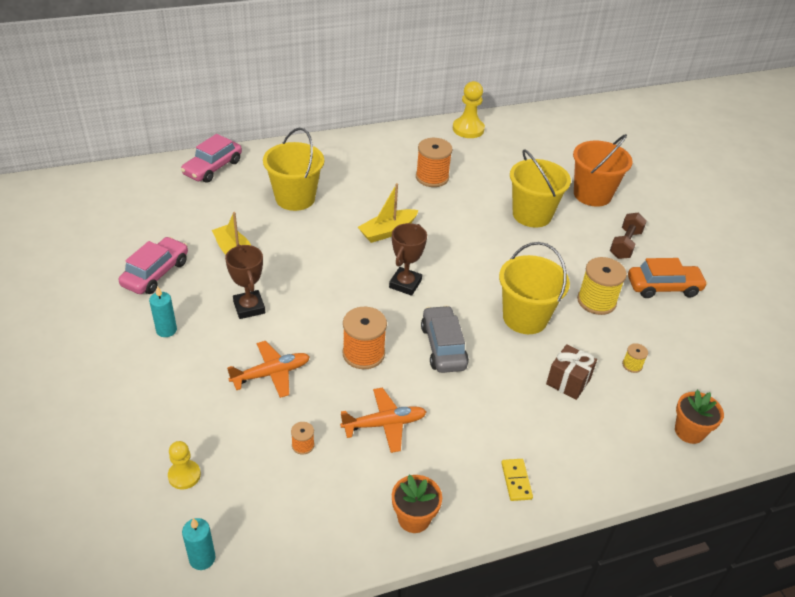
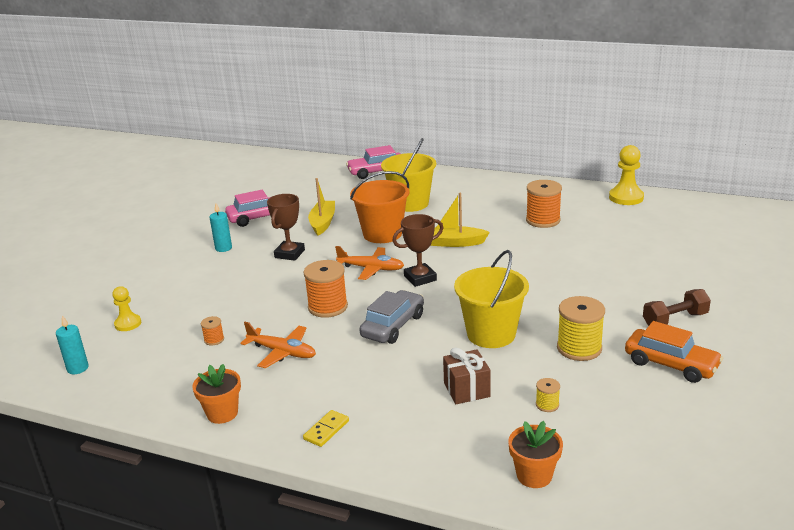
camera: 45 degrees right, 15 degrees down
(271, 374) = (251, 294): orange plane -> orange plane (371, 269)
(532, 215) = (603, 270): yellow bucket -> none
(592, 194) = (692, 274): orange bucket -> orange bucket (382, 234)

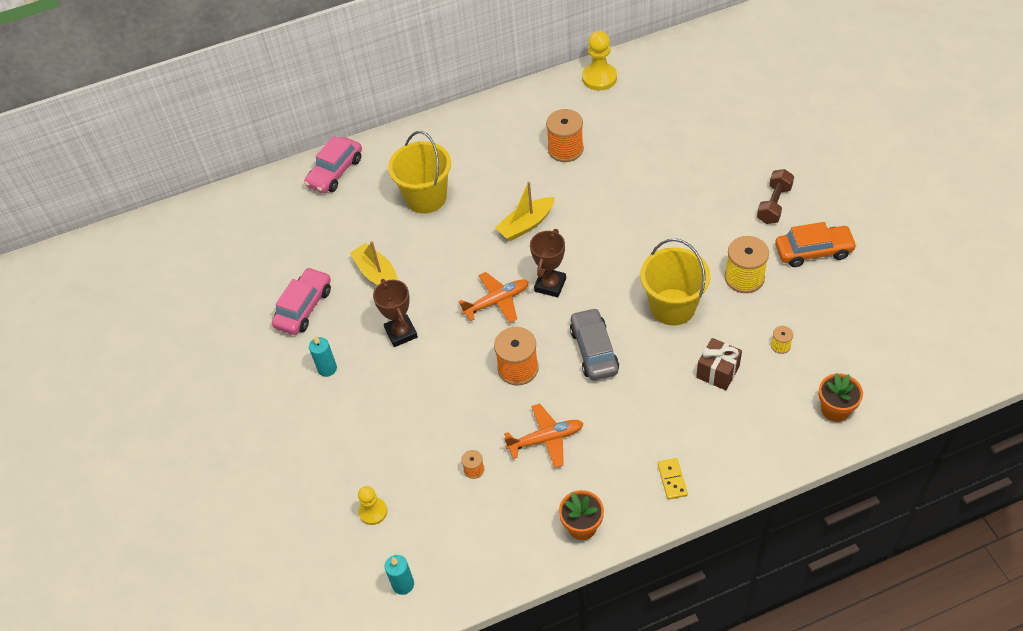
camera: 40 degrees left, 25 degrees up
(382, 234) = (451, 253): orange bucket -> none

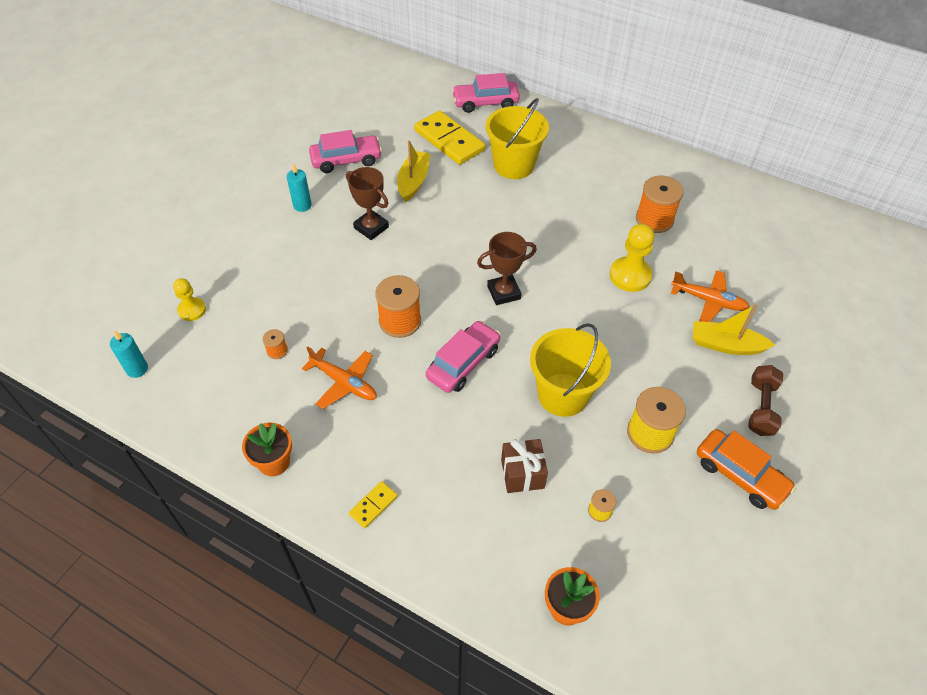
camera: 45 degrees right, 0 degrees up
(354, 223) = (449, 140): none -> yellow domino
(401, 333) = (371, 227): brown trophy -> brown trophy turned 75 degrees counterclockwise
(496, 301) = (454, 267): orange plane -> orange plane (708, 300)
(526, 225) = (549, 240): yellow boat -> yellow boat (726, 345)
(594, 350) = (463, 363): grey car -> pink car
(599, 78) = (755, 196): yellow pawn -> yellow pawn (630, 275)
(774, 204) = (761, 408): brown dumbbell -> brown dumbbell turned 60 degrees counterclockwise

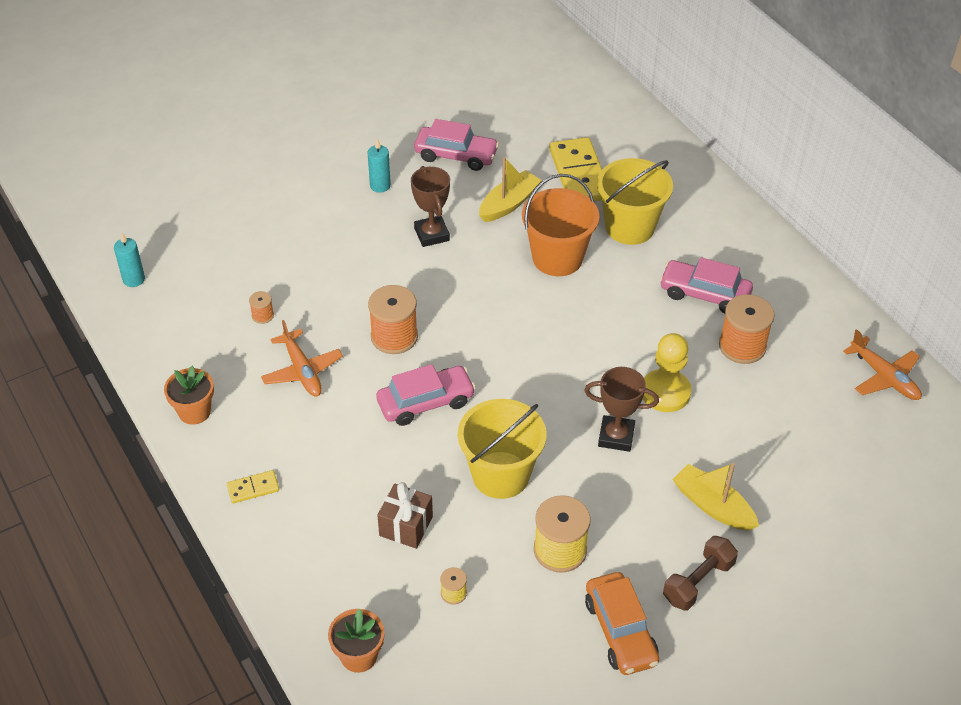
camera: 30 degrees right, 5 degrees down
(192, 310) = (213, 246): yellow pawn -> none
(479, 208) = (557, 258): none -> orange bucket
(485, 103) = (651, 147): pink car -> pink car (704, 294)
(504, 292) = (517, 353): brown trophy -> brown trophy (616, 436)
(708, 300) = (732, 454): orange plane -> orange plane (884, 377)

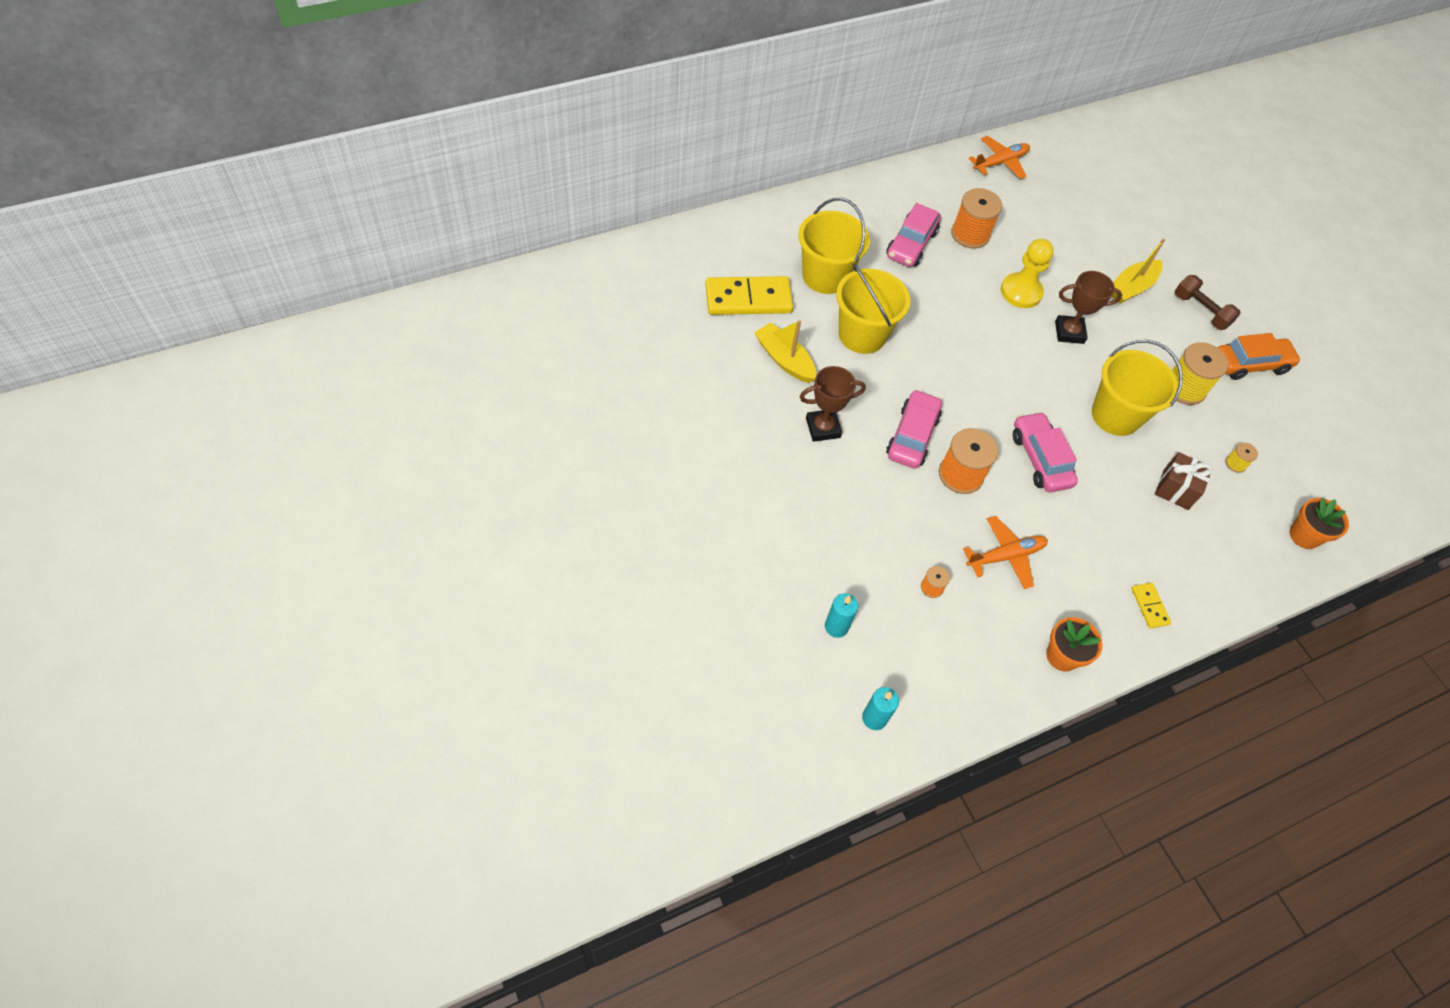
camera: 90 degrees left, 10 degrees up
(380, 186) = (745, 464): turquoise candle -> turquoise candle (836, 626)
(456, 155) = (706, 392): pink car -> pink car (912, 436)
(557, 258) = (862, 335): orange bucket -> yellow bucket
(616, 436) = (1069, 332): brown trophy -> brown trophy turned 75 degrees clockwise

